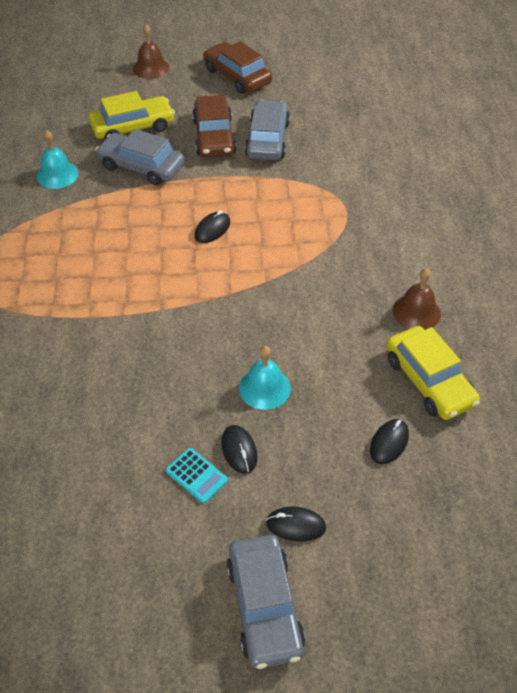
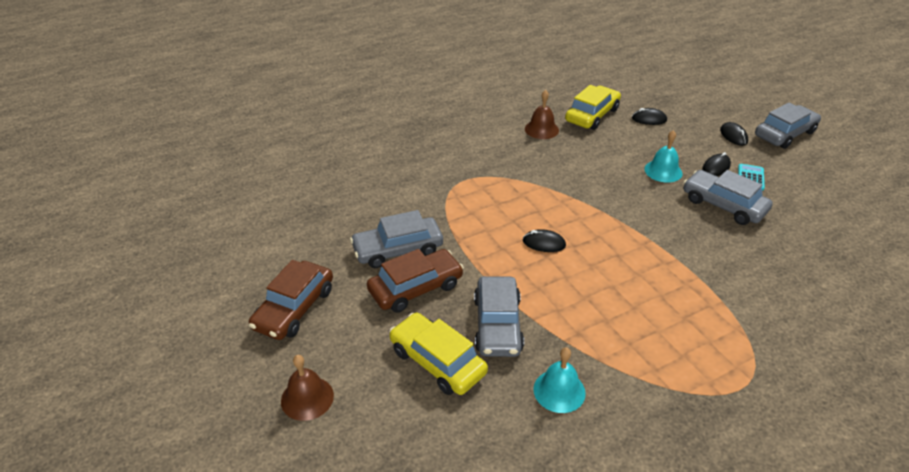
camera: 115 degrees left, 10 degrees down
(168, 408) = (723, 205): none -> grey car

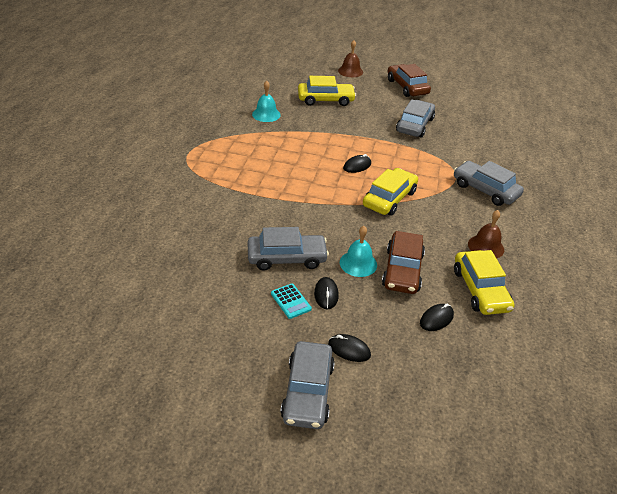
camera: 130 degrees right, 0 degrees up
(415, 288) = (378, 116): brown car -> brown car (402, 270)
(497, 324) = (323, 122): grey car -> grey car (485, 190)
(561, 197) = (389, 199): none -> yellow car

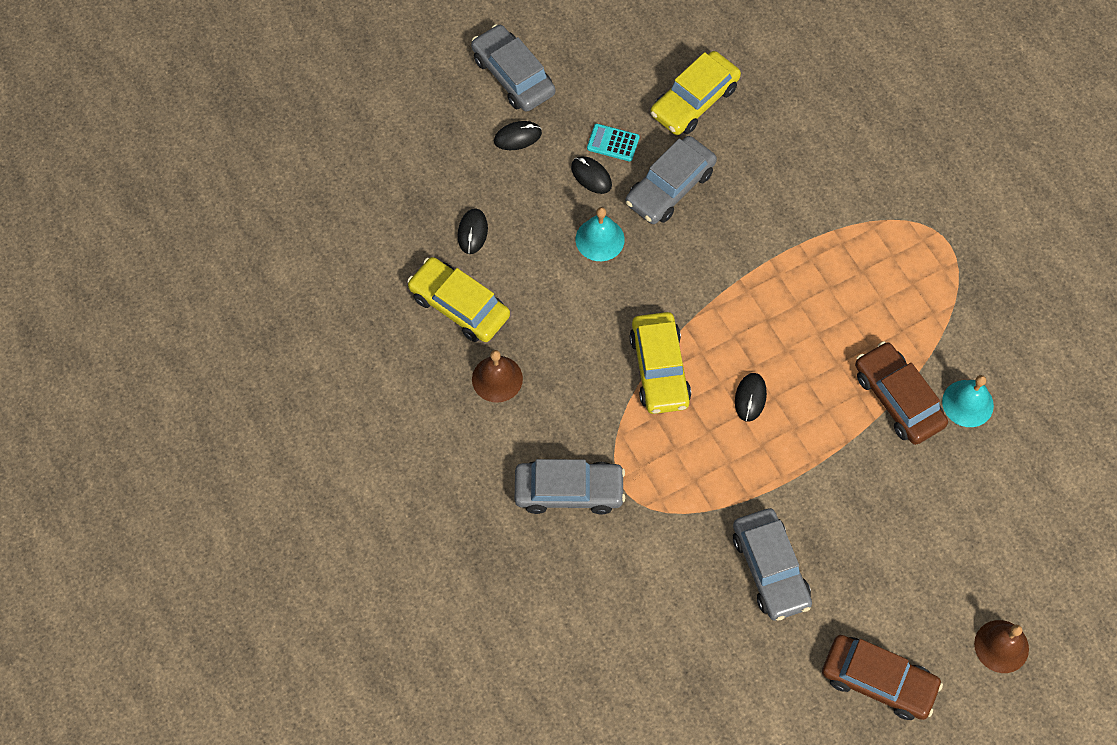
camera: 140 degrees right, 25 degrees up
(325, 100) = (942, 518): yellow car -> yellow car (694, 101)
(402, 270) = (551, 267): brown car -> brown car (898, 399)

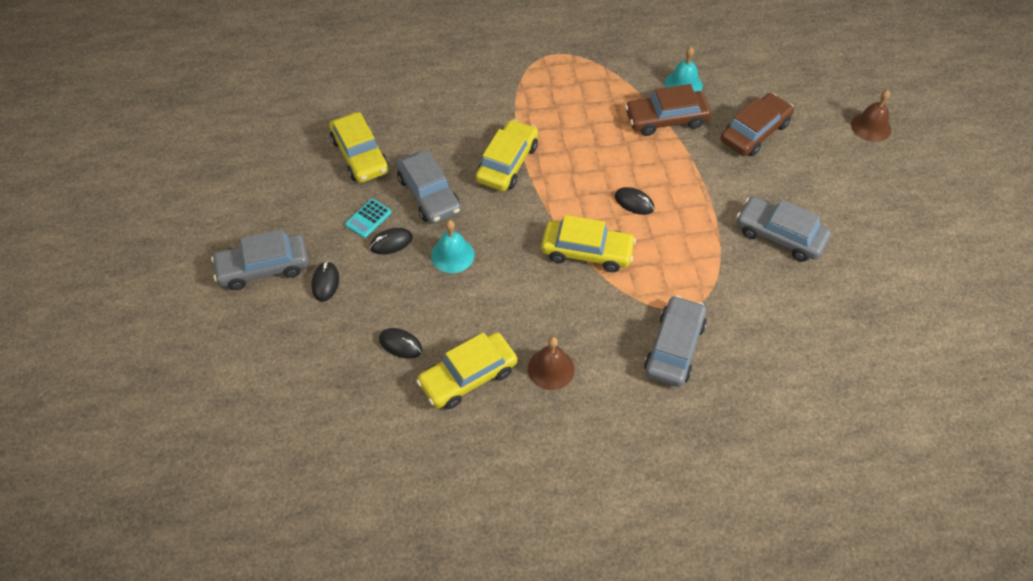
camera: 70 degrees left, 10 degrees down
(749, 249) = (507, 163): none -> yellow car
(770, 569) = (780, 235): grey car -> grey car turned 150 degrees counterclockwise
(878, 681) = (883, 201): brown car -> brown car (754, 132)

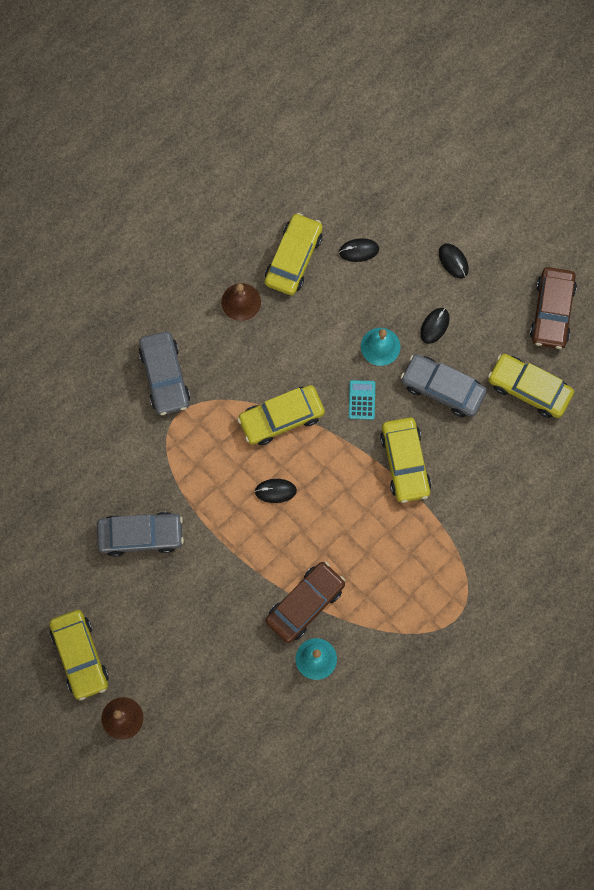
camera: 145 degrees right, 20 degrees up
(263, 267) = (509, 243): grey car -> none
(368, 219) = (470, 335): turquoise calculator -> turquoise calculator (361, 400)
(754, 132) = (220, 640): brown car -> brown car (552, 312)
(886, 182) = (80, 656): none -> yellow car

